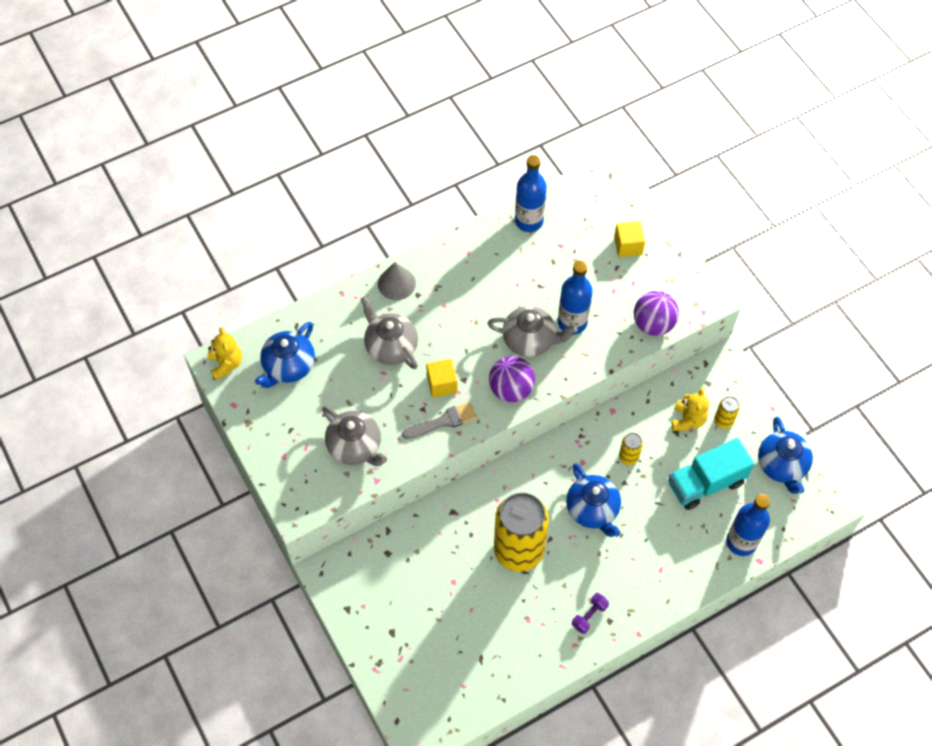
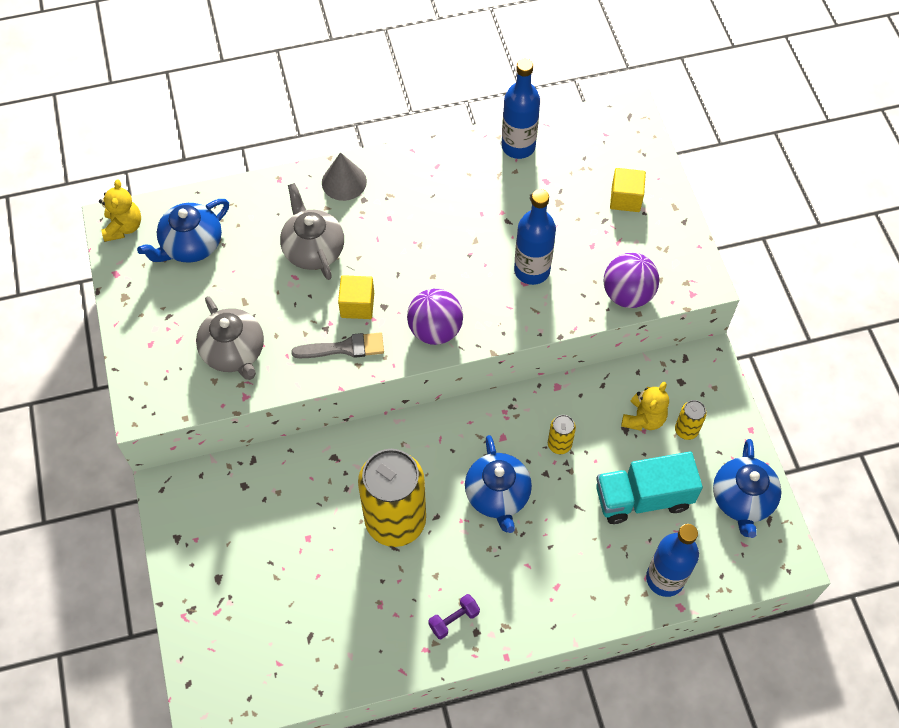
camera: 15 degrees right, 0 degrees up
(530, 340) = (475, 279): grey teapot -> none

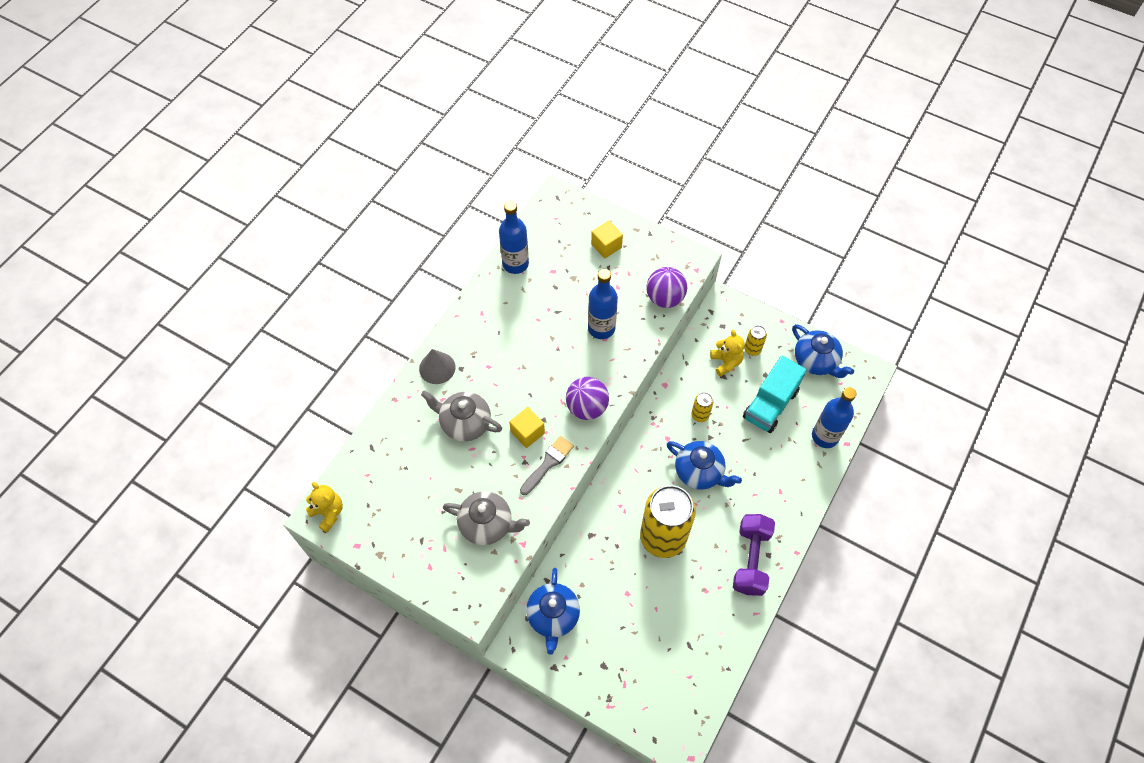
camera: 45 degrees left, 0 degrees up
(191, 245) = (386, 486): blue teapot -> blue teapot (553, 616)
(454, 620) = (751, 560): purple dumbbell -> purple dumbbell, size x2.02

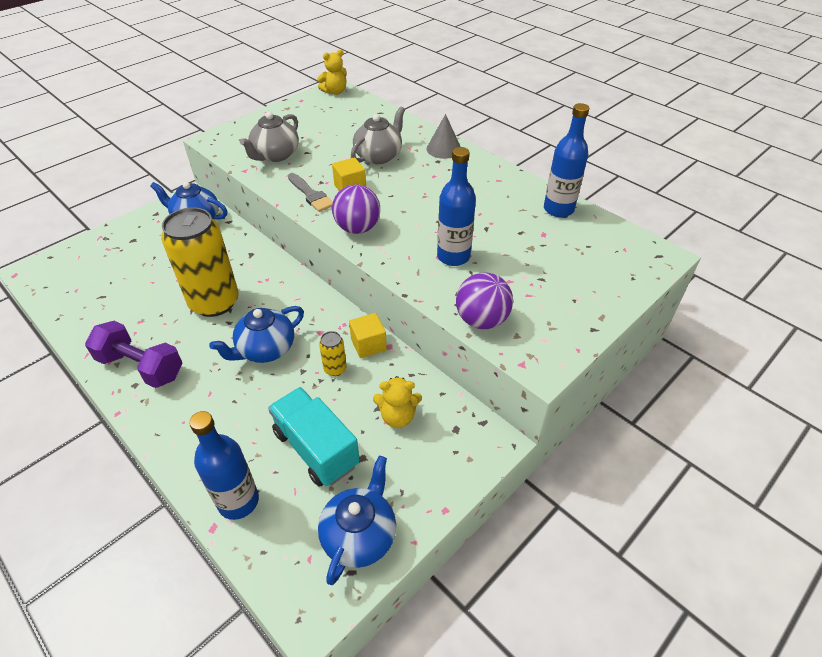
camera: 105 degrees right, 15 degrees down
(606, 246) = (576, 283): yellow cube -> yellow cube (368, 345)
(752, 349) = (408, 454): yellow can -> none
(816, 361) = (360, 535): blue teapot -> blue teapot turned 135 degrees clockwise

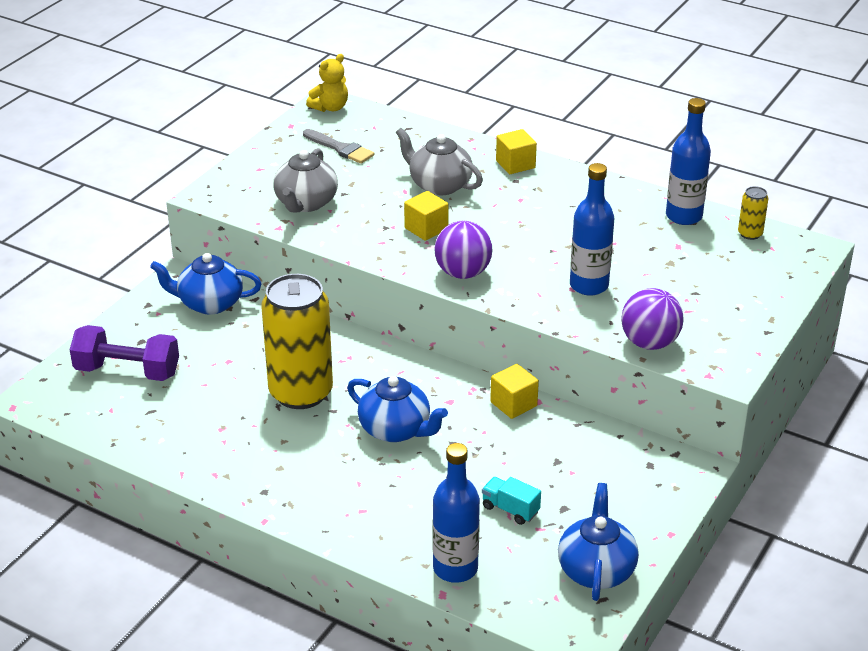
camera: 15 degrees left, 10 degrees down
(141, 367) = (259, 473): purple dumbbell -> purple dumbbell (127, 371)
(265, 349) = (396, 430): blue teapot -> blue teapot turned 90 degrees counterclockwise
(311, 194) = (382, 244): grey brush -> grey brush (340, 148)
(316, 448) = (510, 509): turquoise truck -> turquoise truck, size x0.51
(335, 369) = (488, 434): yellow can -> yellow can (750, 234)
(379, 156) = (439, 185): grey teapot -> grey teapot turned 75 degrees counterclockwise
(398, 416) = (582, 465): yellow teddy bear -> none
(443, 149) = (515, 164): grey cone -> yellow cube

